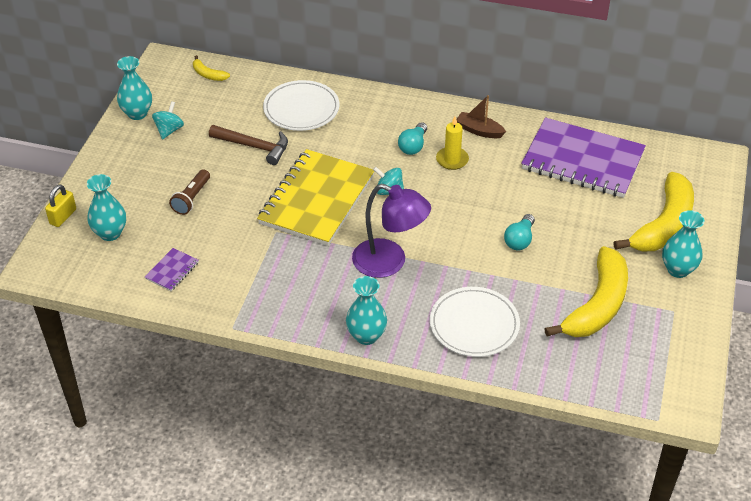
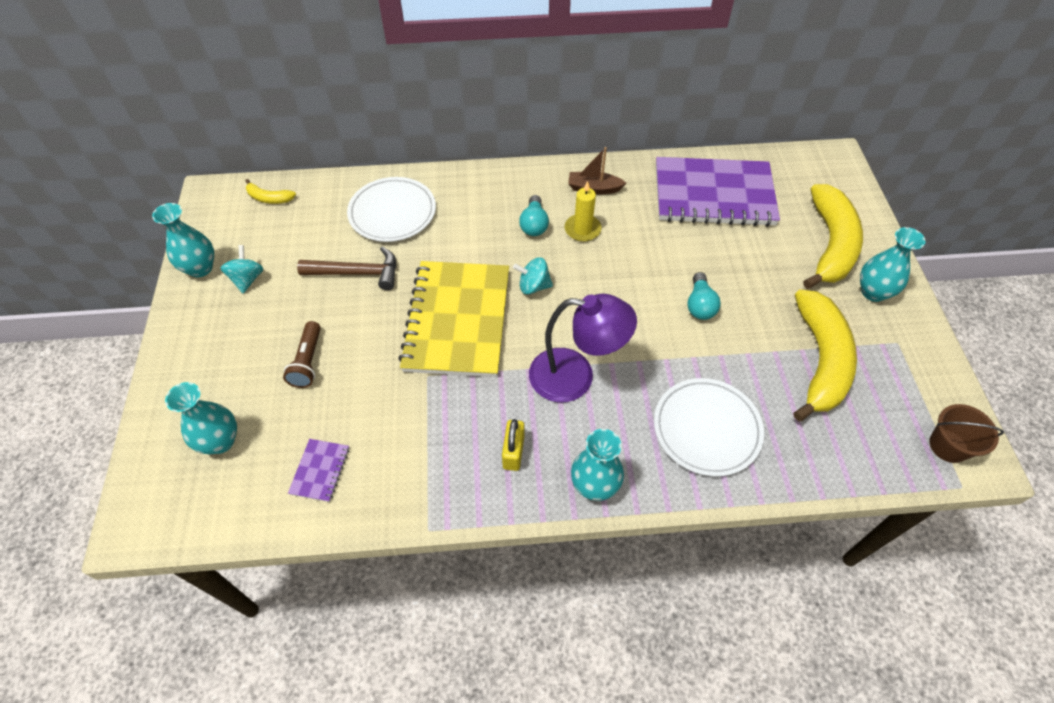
camera: 20 degrees left, 10 degrees up
(63, 216) = (149, 436): yellow padlock -> yellow padlock (513, 452)
(666, 391) = (948, 446): none -> brown bucket

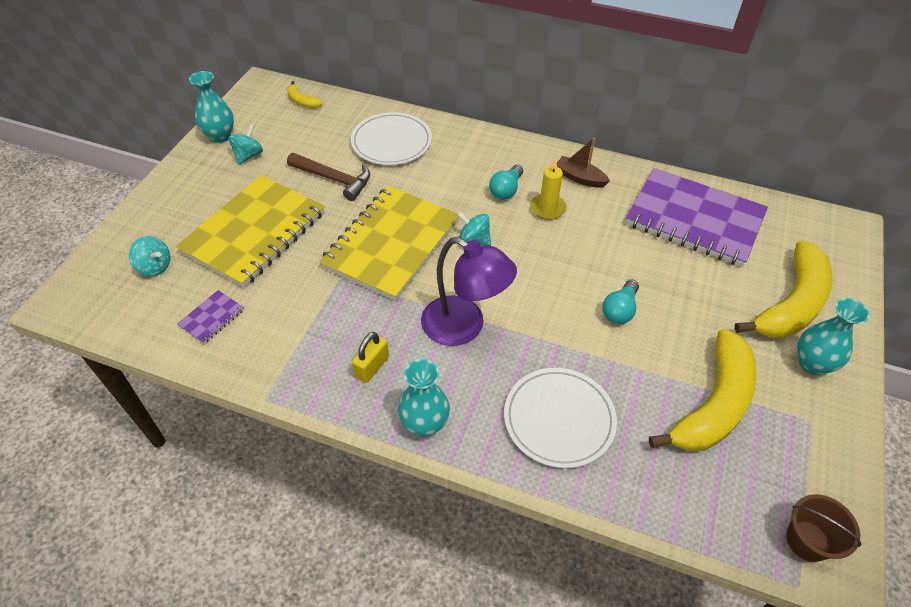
camera: 25 degrees right, 5 degrees down
(220, 441) = (155, 267): turquoise vase -> turquoise spinning top
(308, 362) = (254, 233): brown flashlight -> yellow notebook

